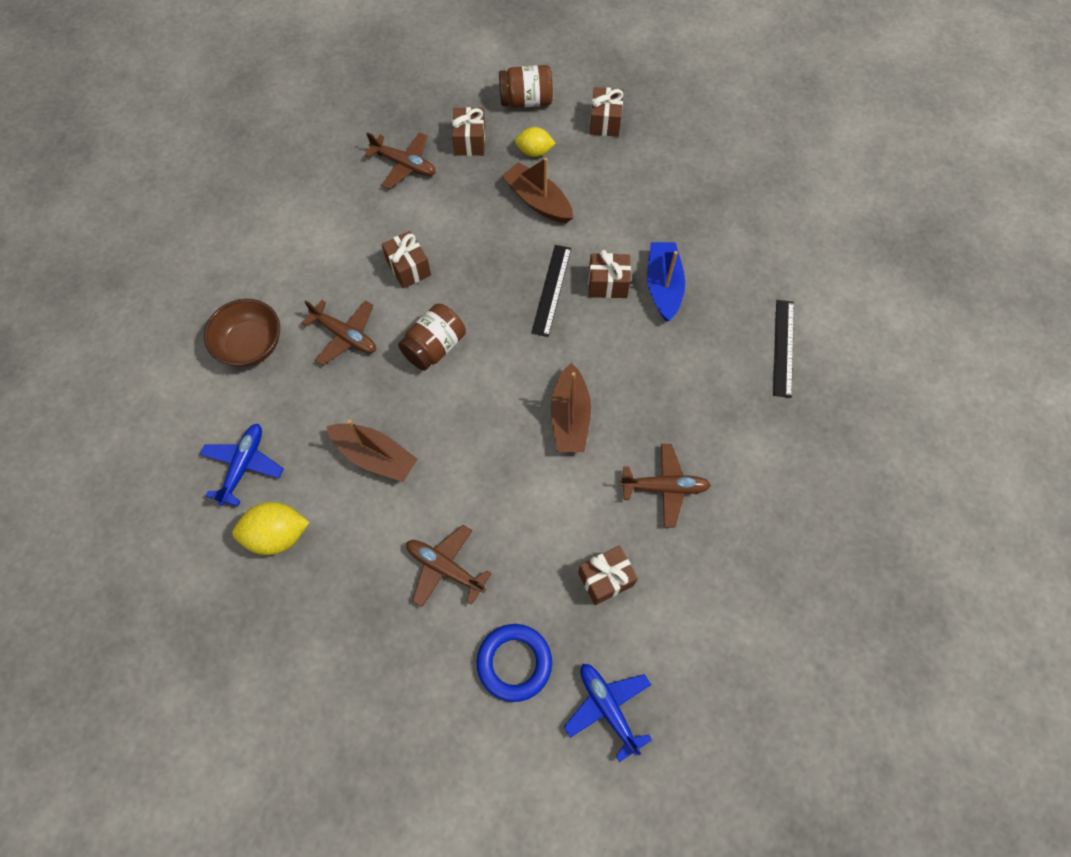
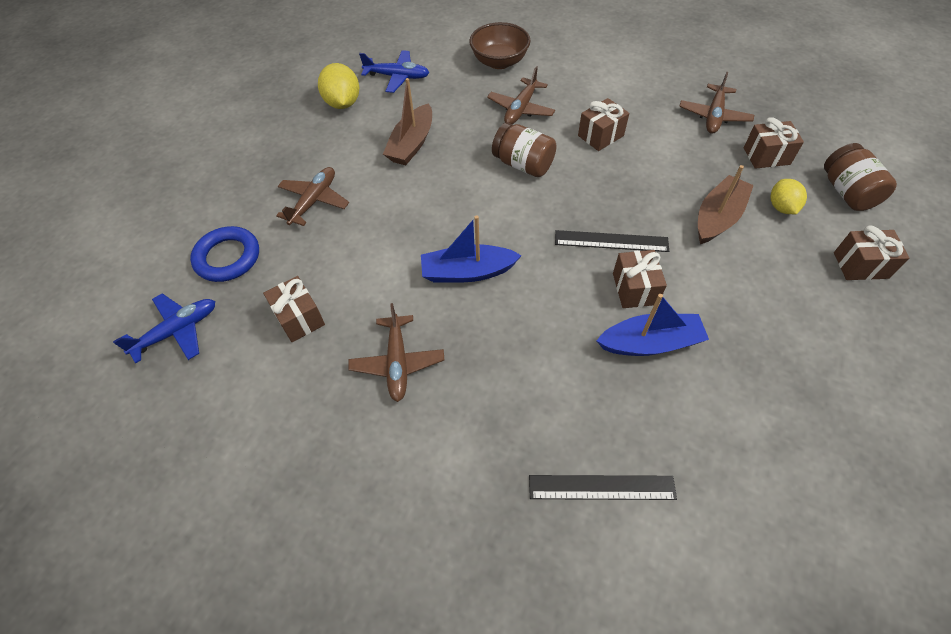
camera: 85 degrees right, 10 degrees down
(570, 417) = (467, 272): brown boat -> blue boat

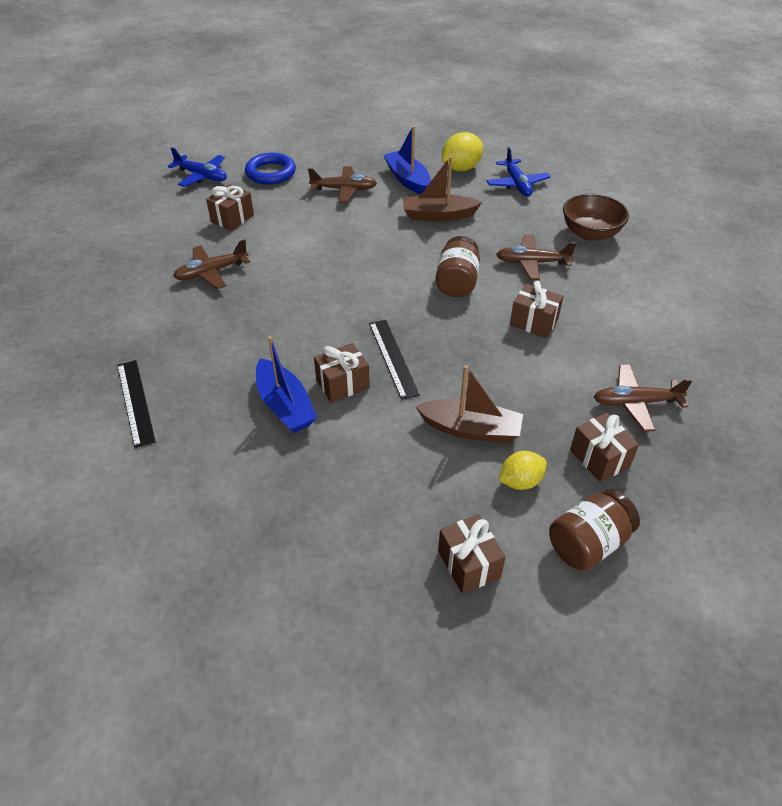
camera: 65 degrees right, 10 degrees down
(467, 272) = (312, 283): blue boat -> blue boat (408, 180)

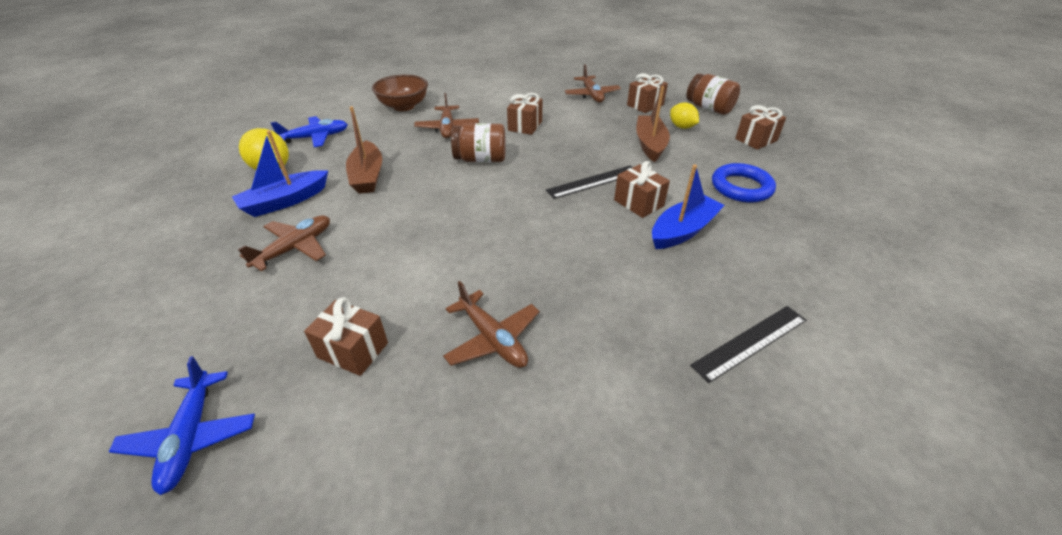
camera: 100 degrees left, 5 degrees down
(202, 176) = (191, 437): blue plane -> blue plane turned 150 degrees clockwise
(271, 173) = (218, 334): blue ring -> blue ring (741, 187)
(344, 190) = (295, 248): brown plane -> brown plane turned 45 degrees clockwise

